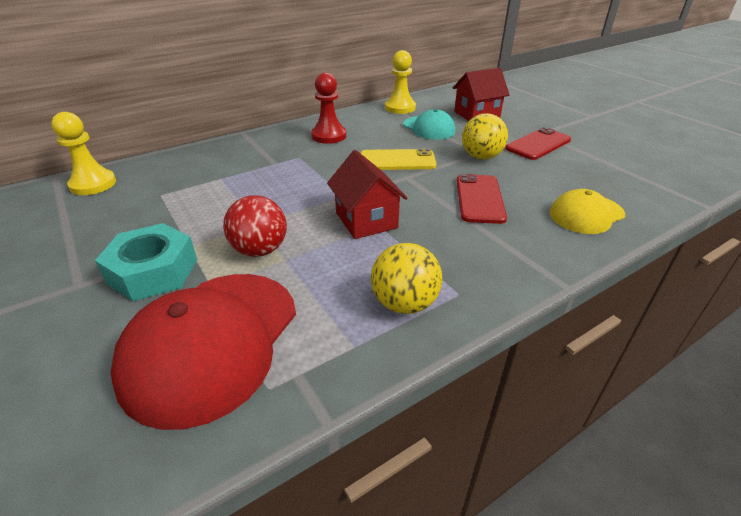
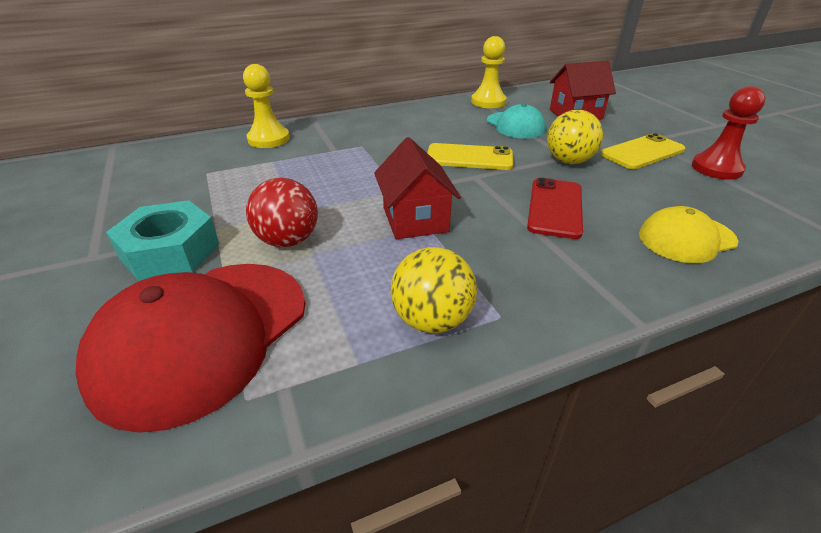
camera: 10 degrees right, 0 degrees up
(93, 184) = (145, 156): yellow pawn -> yellow pawn (269, 139)
(329, 136) = (400, 126): red pawn -> red pawn (716, 168)
(538, 144) = (642, 152): red phone -> yellow phone

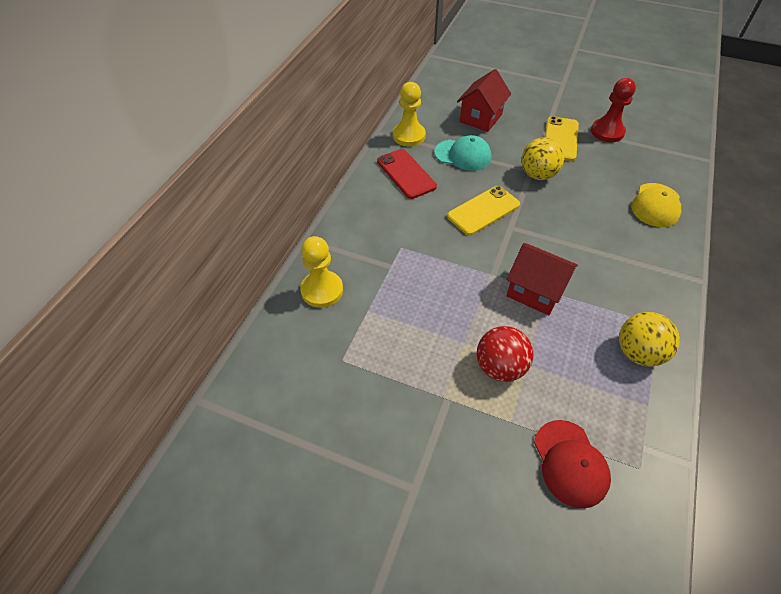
camera: 45 degrees left, 15 degrees up
(170, 251) = (452, 437): turquoise nut -> none
(203, 337) = (570, 463): red cap -> red cap, size x0.56
(555, 208) = (582, 225): red phone -> red phone (406, 174)

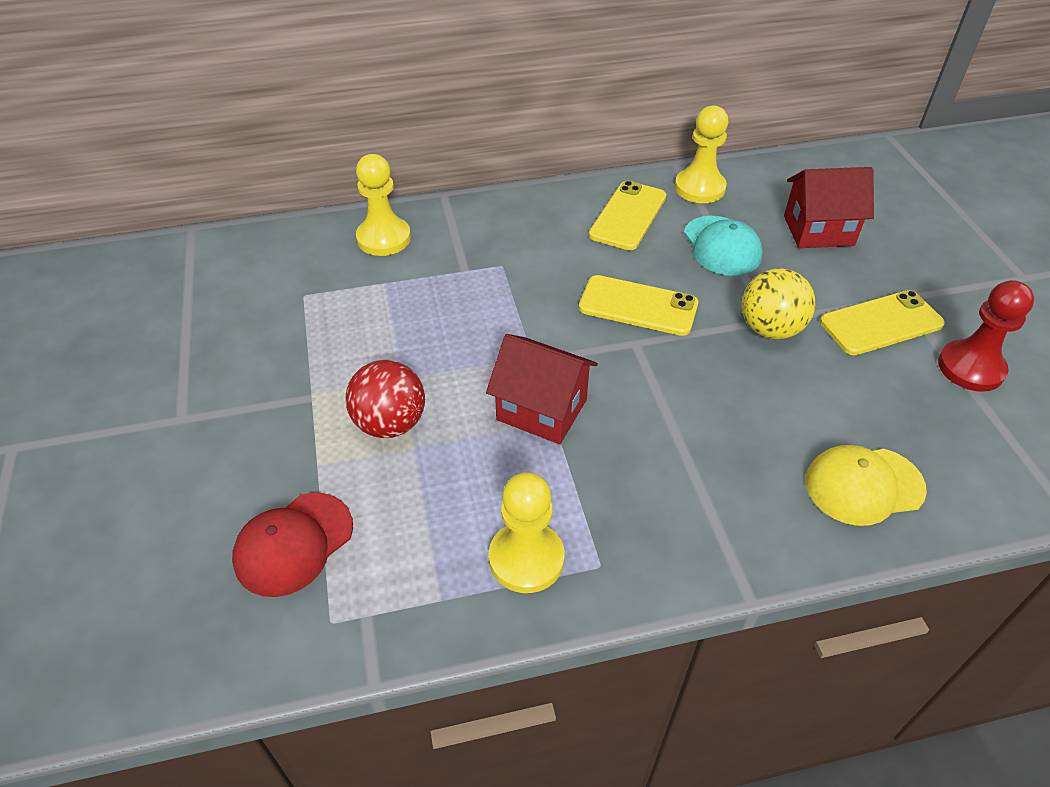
camera: 55 degrees right, 5 degrees down
(406, 174) = (628, 216): red phone -> yellow phone
(535, 291) = (541, 410): red house -> red house turned 60 degrees counterclockwise
(638, 352) = (526, 559): yellow ball -> yellow pawn

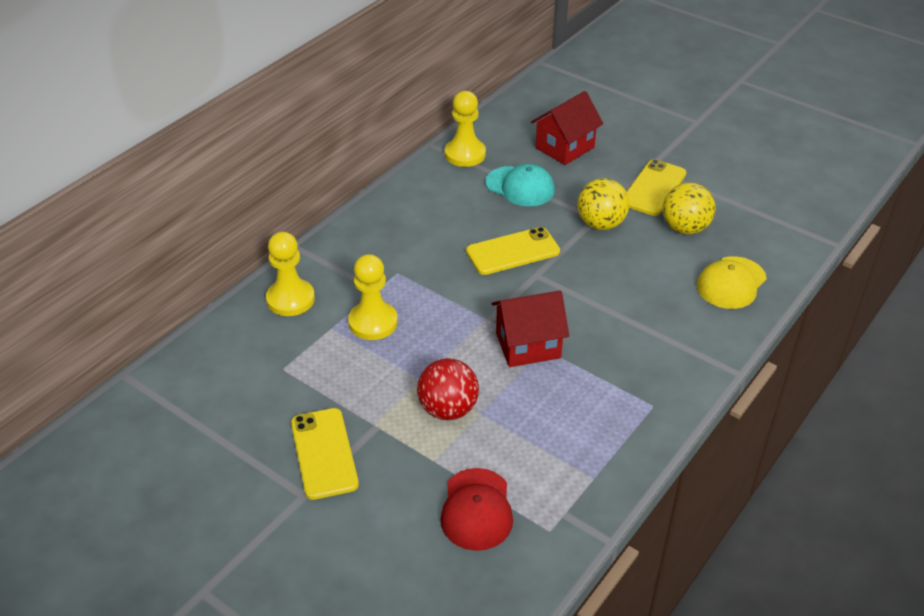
camera: 40 degrees left, 5 degrees down
(526, 559) = (613, 428): yellow pawn -> yellow pawn (373, 322)
(628, 216) = (441, 196): yellow phone -> yellow phone (324, 453)
(872, 388) = (685, 228): none -> yellow ball
(970, 368) = (719, 189): red pawn -> none

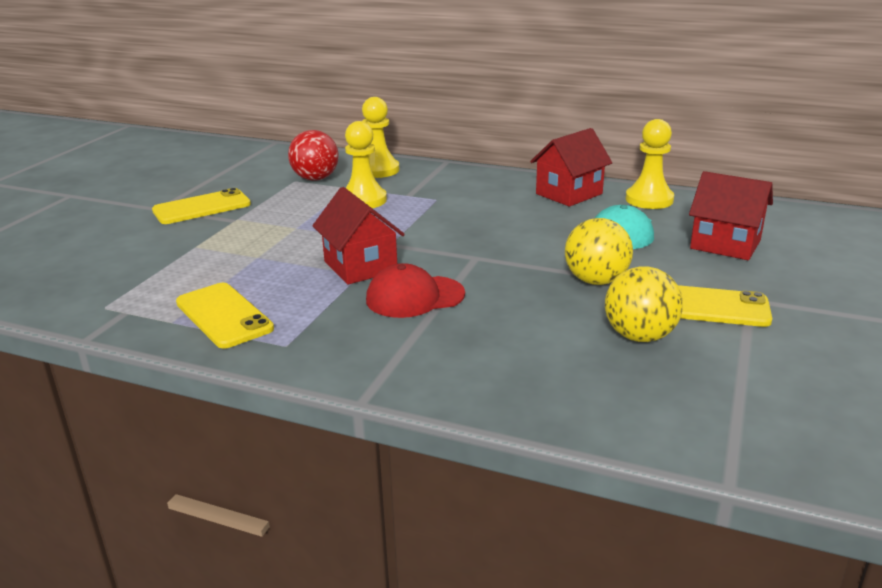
camera: 75 degrees right, 15 degrees down
(429, 192) = (569, 194): none -> red house
(448, 409) = (260, 243): red ball -> red ball (315, 179)
(476, 509) = (135, 271): red cap -> red cap (414, 297)
(513, 252) = (505, 241): yellow phone -> yellow phone (224, 316)
(731, 283) = (546, 382): yellow cap -> none

